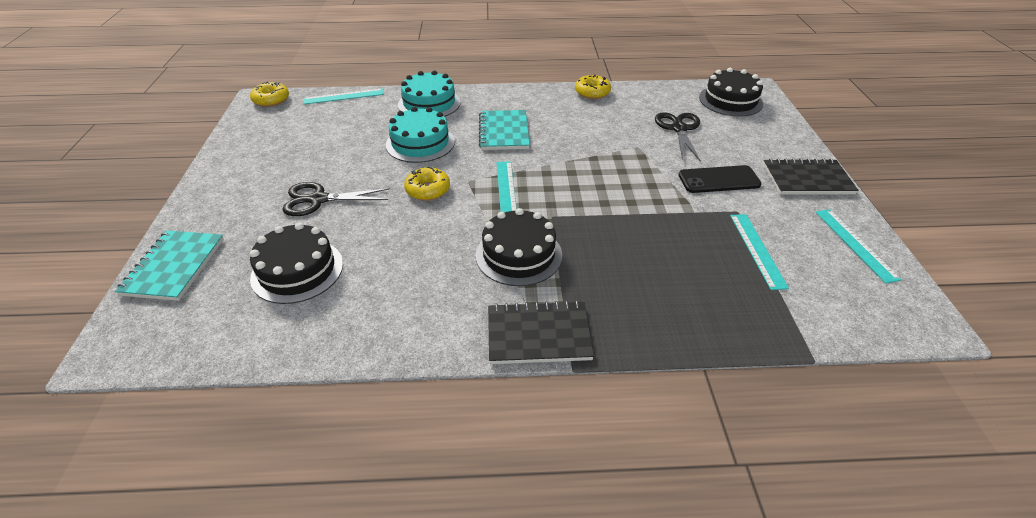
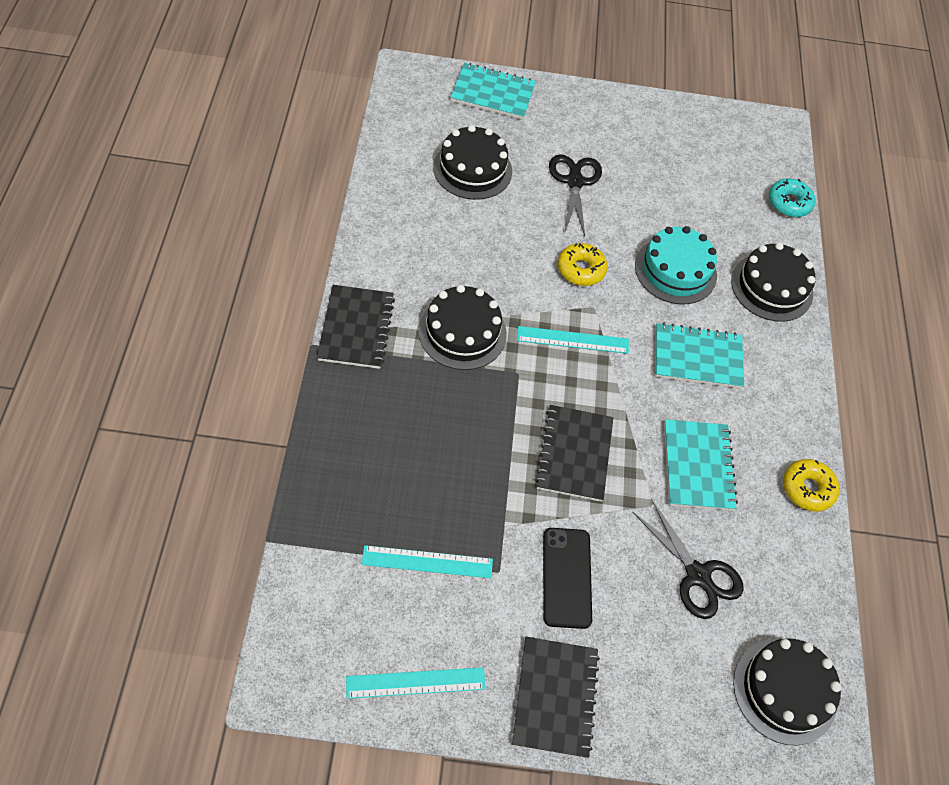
camera: 90 degrees right, 15 degrees up
(271, 100) = (779, 138): yellow donut -> none
(344, 96) = (789, 203): turquoise ruler -> turquoise donut
(429, 103) = (771, 287): turquoise cake -> black cake
(597, 130) = (698, 466): none -> turquoise notebook
(616, 182) = (574, 454): none -> black notebook
(679, 129) = (698, 575): black scissors -> black scissors turned 45 degrees clockwise

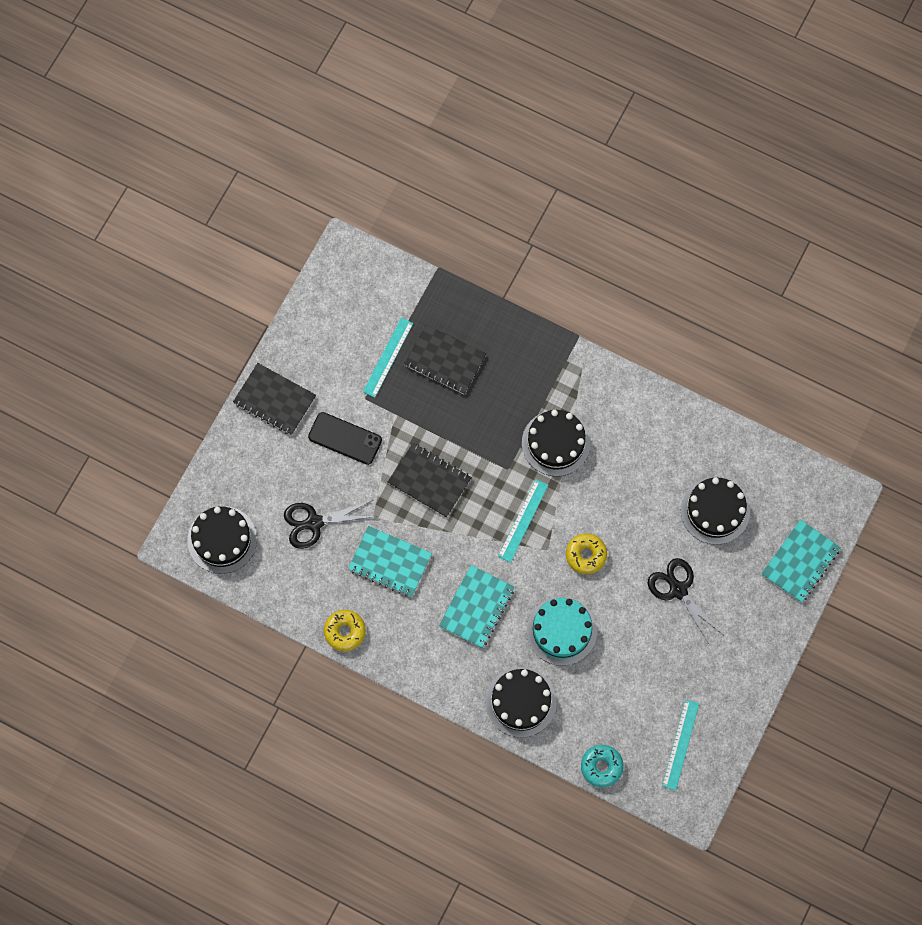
camera: 120 degrees right, 15 degrees up
(356, 328) = (583, 370): black notebook -> black notebook (445, 360)
(416, 682) = (315, 325): turquoise ruler -> turquoise ruler (680, 744)
(574, 181) = (678, 590): black scissors -> black scissors turned 150 degrees counterclockwise

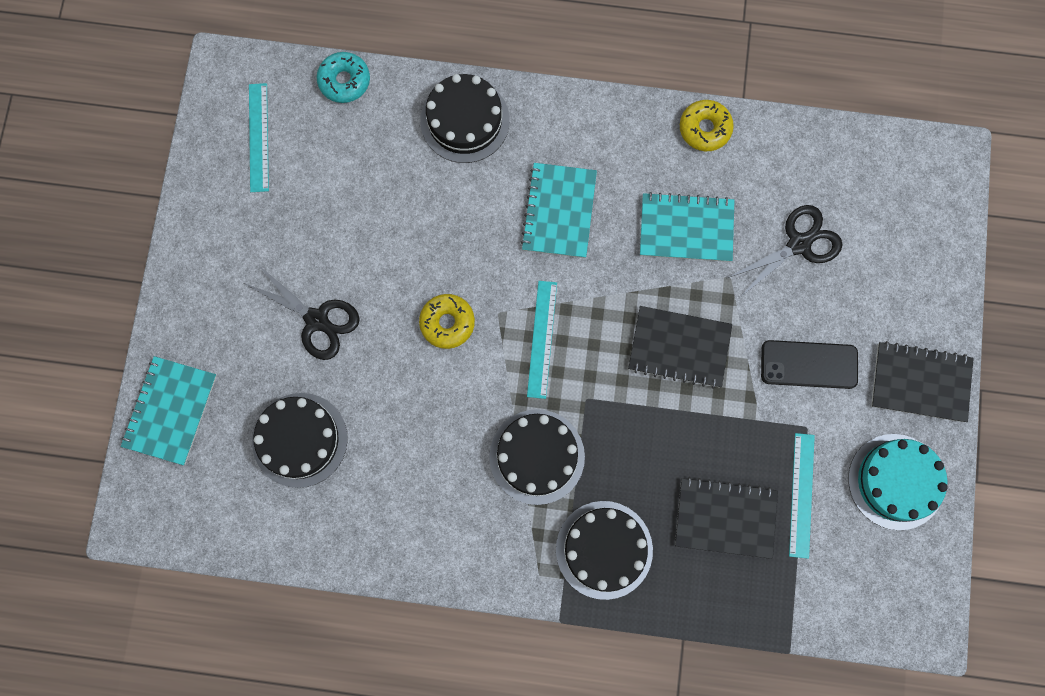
camera: 160 degrees right, 5 degrees up
(222, 539) = (900, 184): black cake -> black cake (604, 549)
(561, 631) = (445, 220): turquoise cake -> turquoise cake (896, 481)

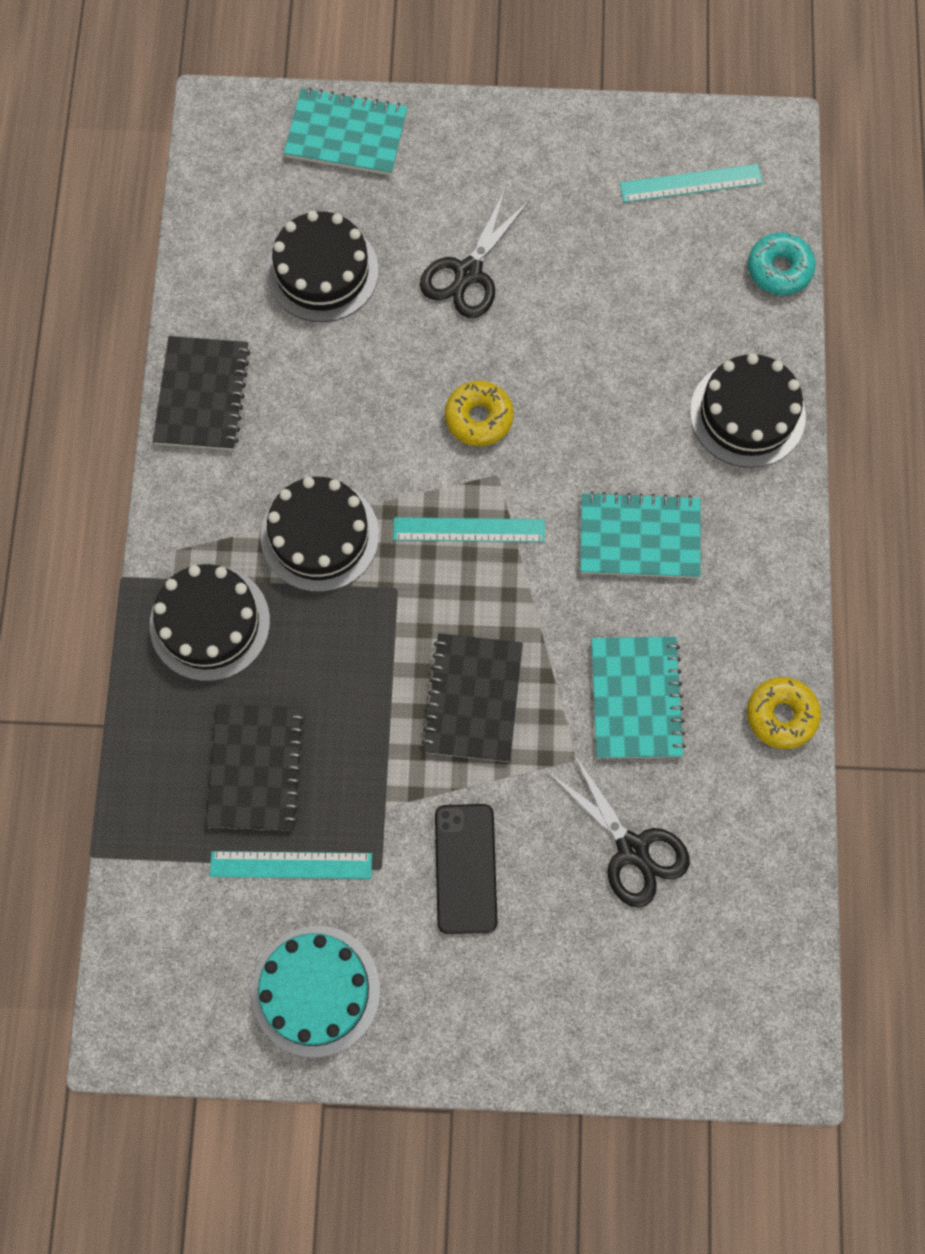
camera: 85 degrees right, 5 degrees down
(920, 382) = (453, 1022): black notebook -> black notebook (202, 395)

